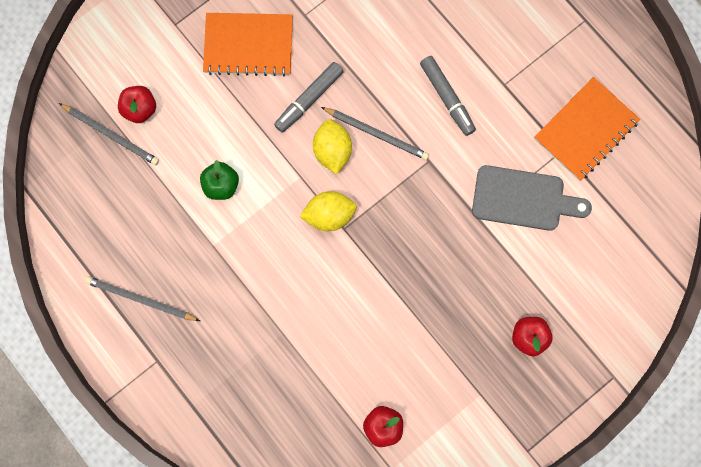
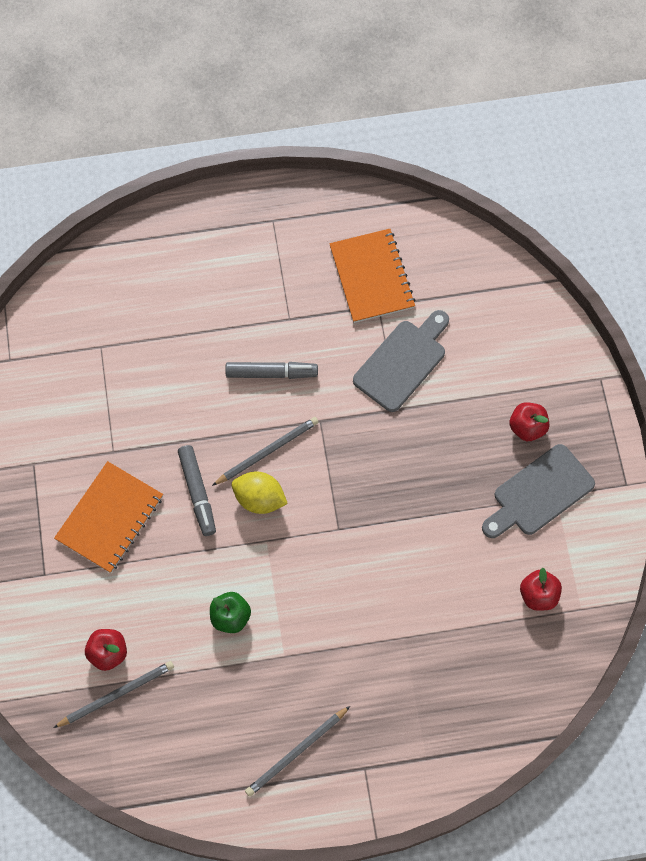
camera: 60 degrees left, 10 degrees down
(329, 215) = (318, 535): yellow lemon -> none
(474, 379) = (539, 493): none -> grey cutting board

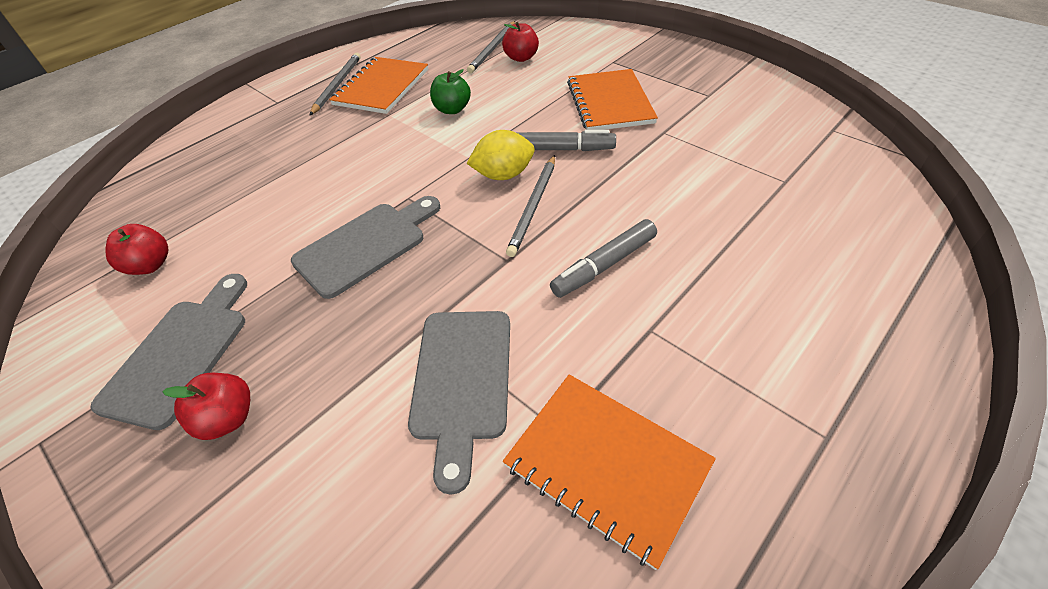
camera: 145 degrees right, 20 degrees down
(197, 492) = (562, 149): grey marker -> grey marker turned 150 degrees clockwise
(261, 711) = (381, 87): none -> orange notebook
(394, 501) = (365, 245): none -> grey cutting board

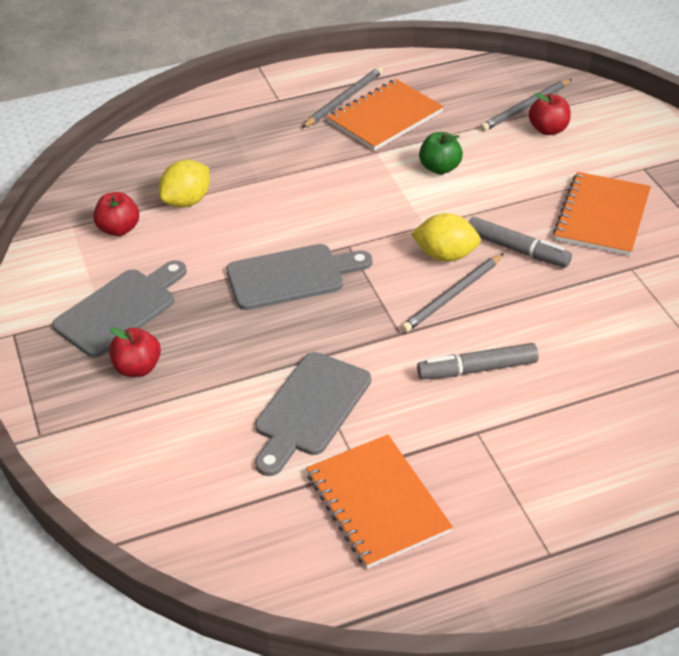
camera: 25 degrees right, 5 degrees down
(220, 212) = (187, 201): none -> yellow lemon

